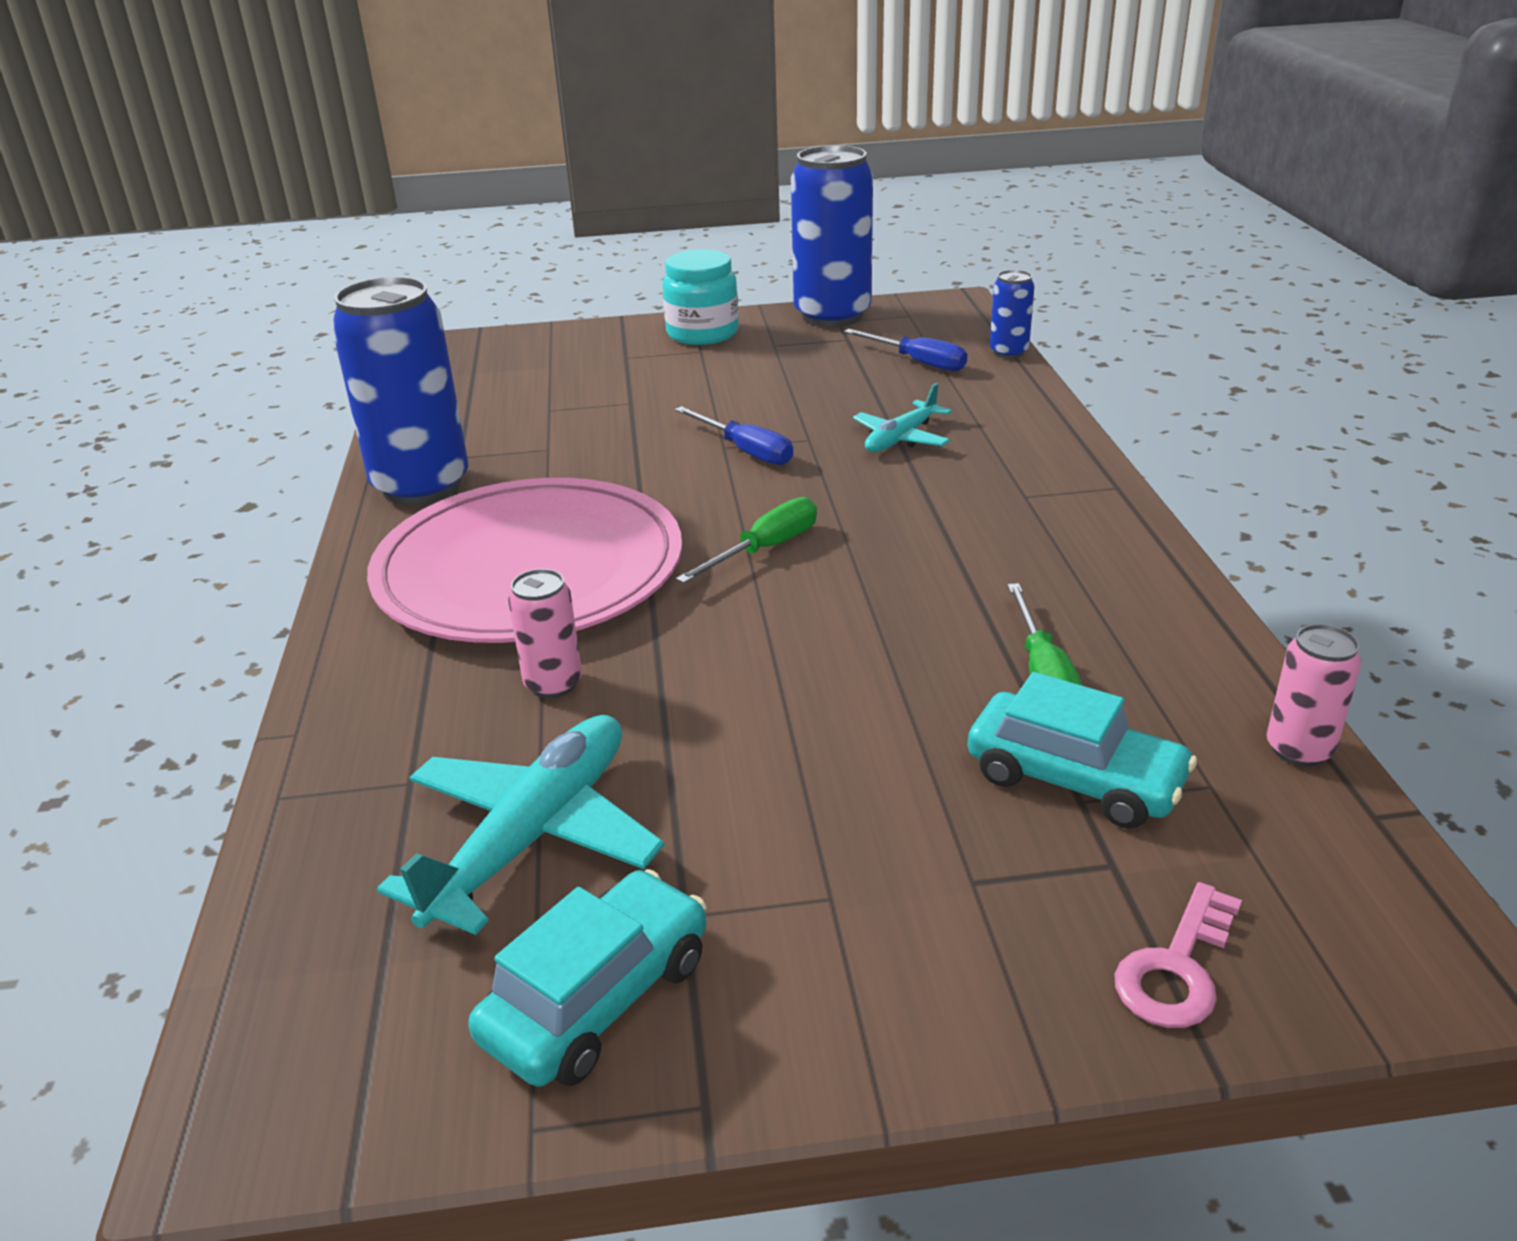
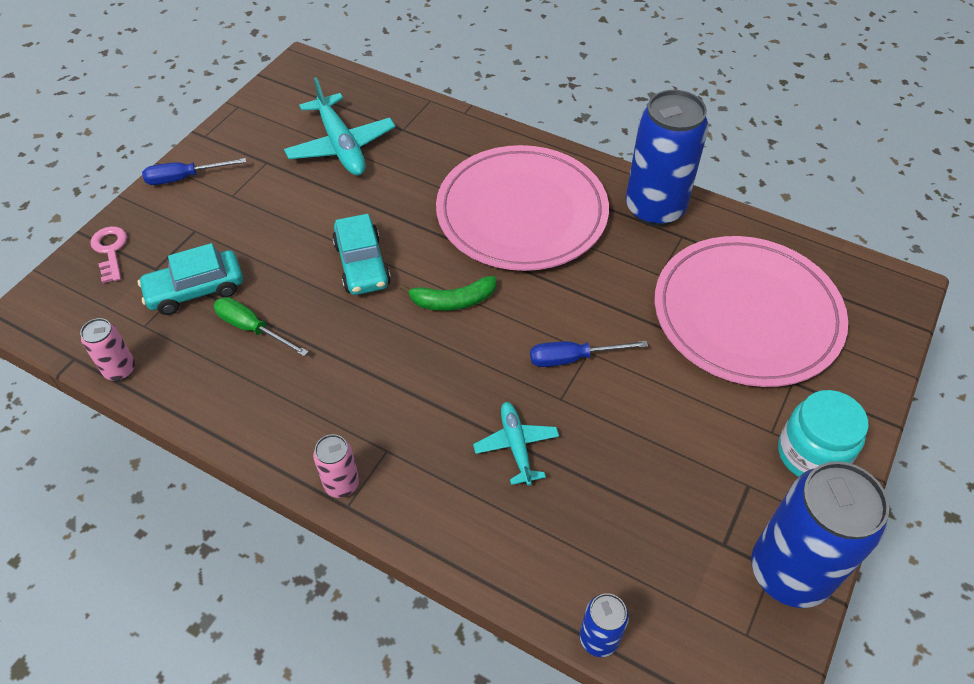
camera: 125 degrees right, 20 degrees up
(553, 684) = (421, 183): pink can -> pink can (341, 484)
(557, 394) = (746, 314): none -> pink plate
(597, 998) = (260, 132): turquoise car -> turquoise car (362, 264)
(765, 549) = (452, 301): green screwdriver -> green banana
(917, 362) = (633, 555): blue screwdriver -> blue screwdriver (185, 178)

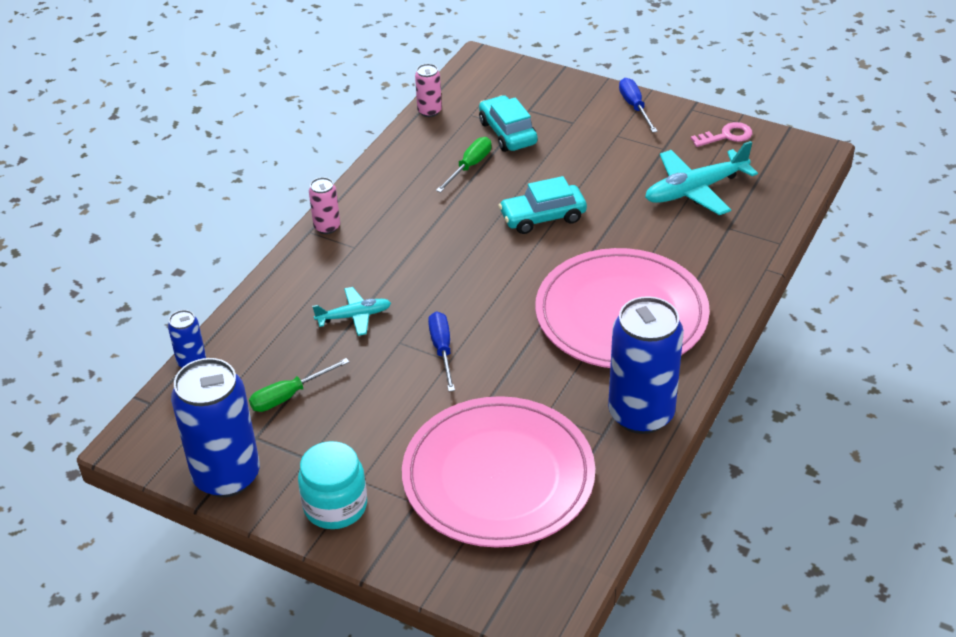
camera: 90 degrees right, 10 degrees down
(110, 250) = (546, 85): pink key -> pink key (727, 136)
(452, 301) = (504, 273): green banana -> none
(653, 511) = (289, 395): none -> green screwdriver

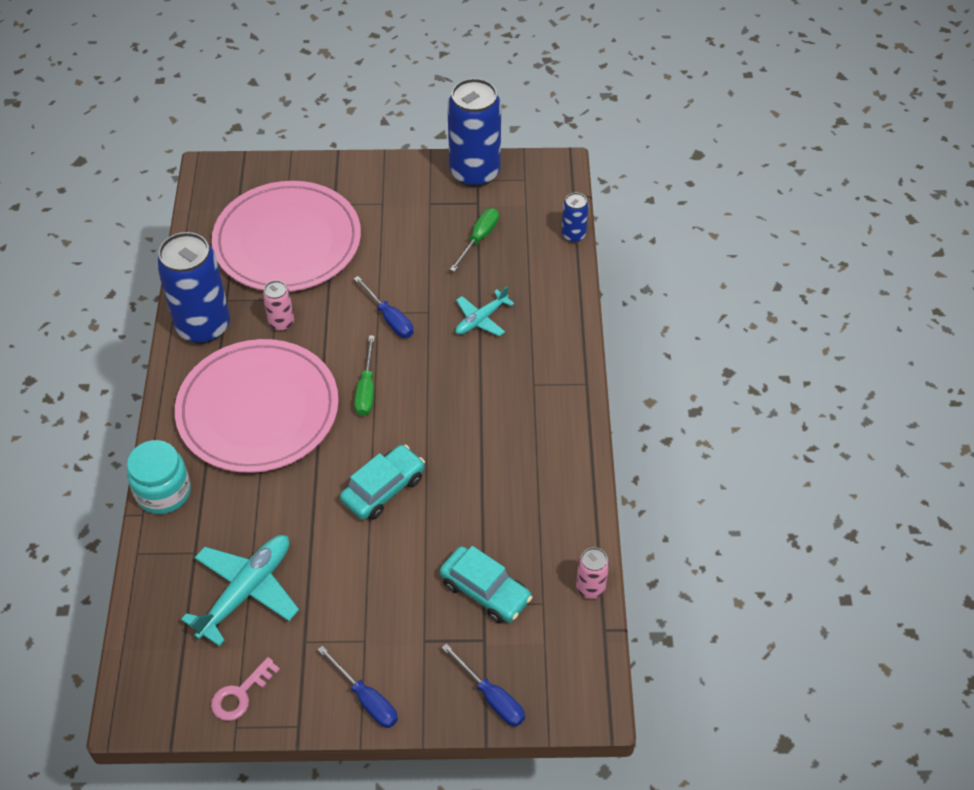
camera: 150 degrees right, 10 degrees up
(327, 227) = (574, 395): pink can -> pink can (281, 323)
(335, 506) = (387, 182): turquoise jar -> turquoise jar (163, 492)
(469, 166) = (494, 524): green screwdriver -> green screwdriver (366, 389)
(546, 82) = (491, 697): none -> blue screwdriver

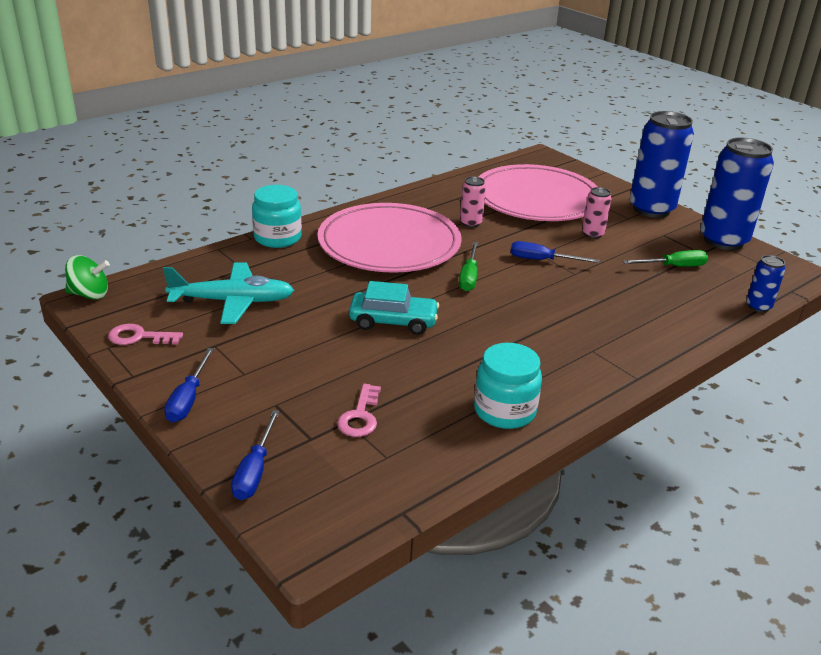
camera: 50 degrees right, 20 degrees down
(127, 704) = (89, 294): none -> green spinning top
(203, 326) = (424, 199): blue can -> blue can (651, 209)
(366, 389) = (469, 277): green screwdriver -> green screwdriver turned 45 degrees counterclockwise
(389, 318) = (542, 260): blue screwdriver -> blue screwdriver turned 90 degrees clockwise
(481, 319) = (608, 298): turquoise plane -> none
(485, 591) = (360, 416): turquoise car -> pink key
(554, 494) = (504, 411): none -> turquoise jar
(590, 588) = (436, 480): pink can -> pink can (592, 234)

